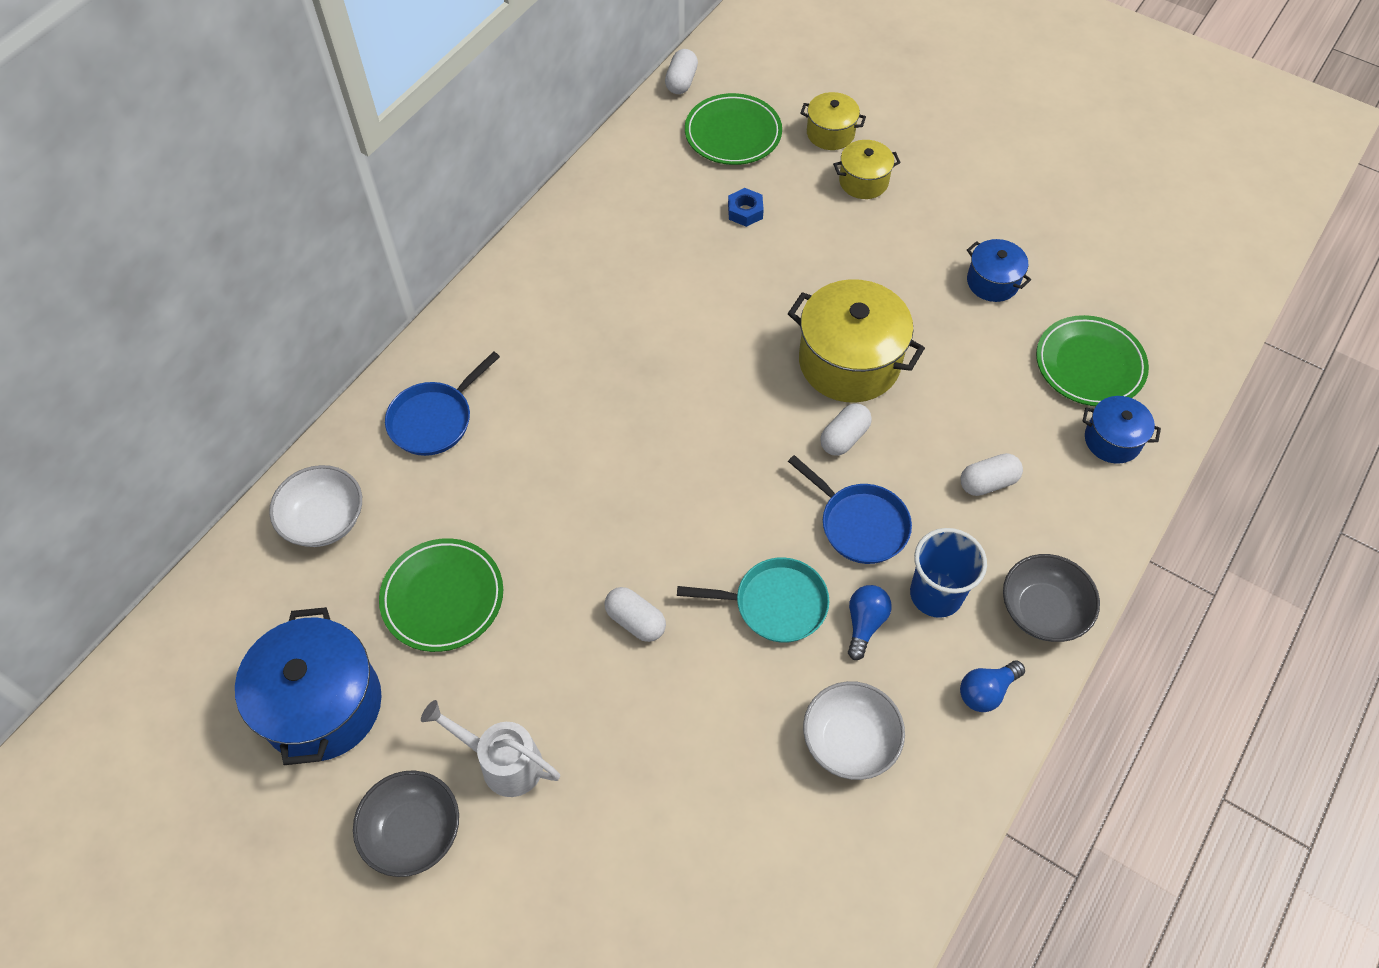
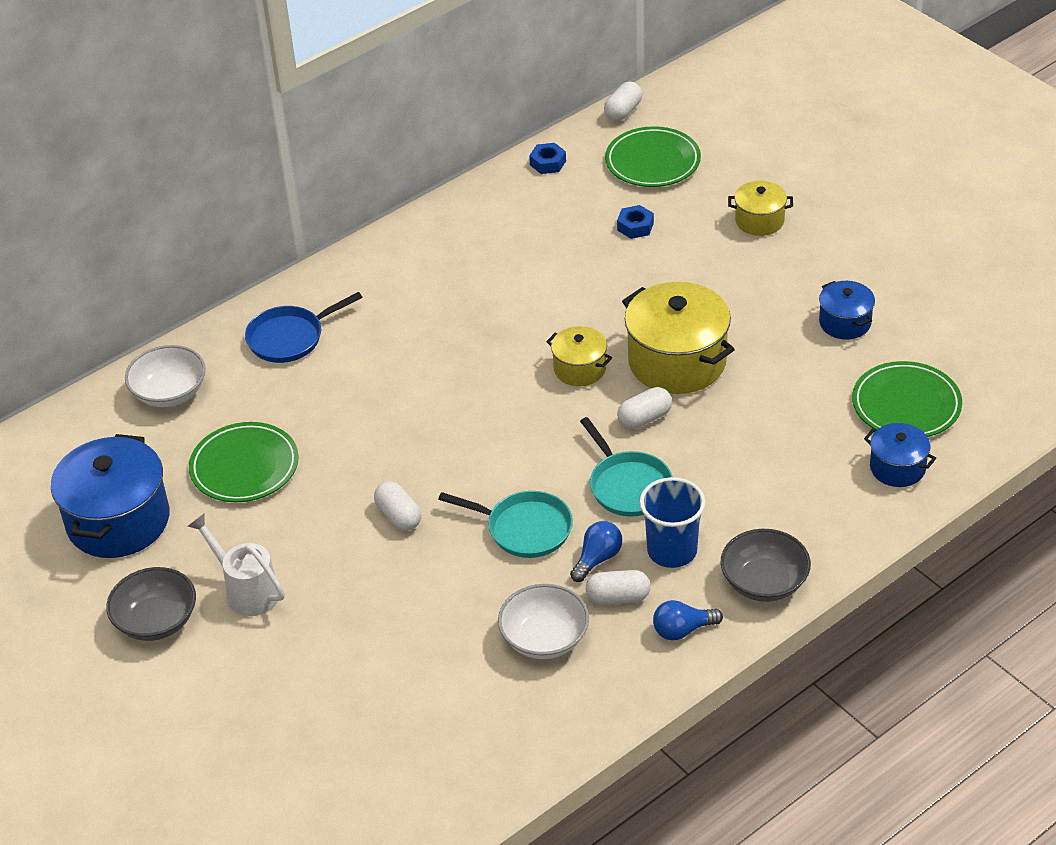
camera: 20 degrees right, 15 degrees down
(629, 154) = (548, 163): none -> blue nut
(830, 133) = (746, 176): yellow pot -> yellow pot (580, 369)
(860, 524) = (628, 486): blue pan -> turquoise pan
(988, 482) = (761, 477): white capsule -> white capsule (618, 597)

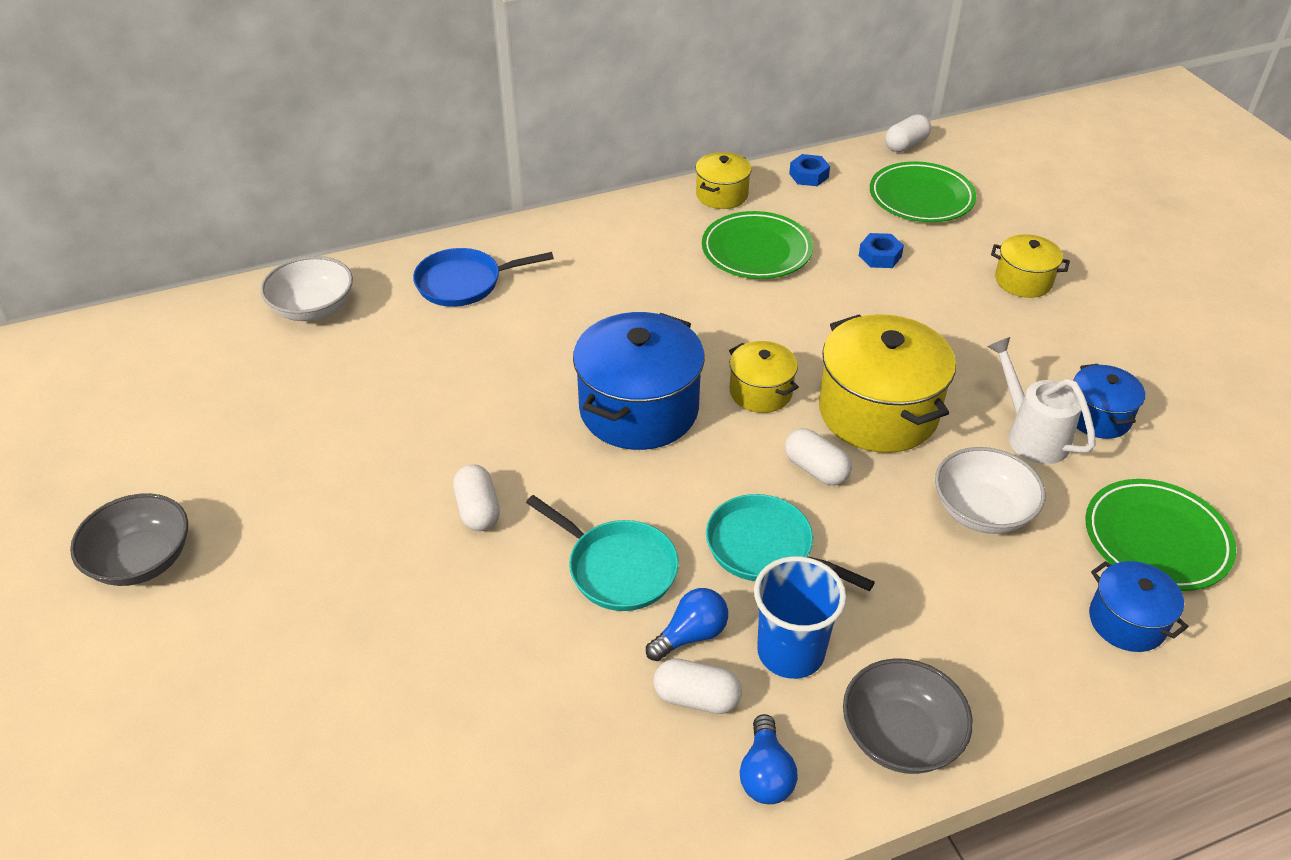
camera: 15 degrees right, 0 degrees up
(118, 521) = (177, 430): blue pot -> blue pot (639, 409)
(244, 467) = (342, 406): green plate -> green plate (756, 250)
(247, 590) = (261, 552): white watering can -> white watering can (1031, 435)
(478, 200) = (722, 195): none -> yellow pot
(544, 639) = (578, 728): white bowl -> white bowl (982, 511)
(628, 486) = (765, 548): turquoise pan -> turquoise pan turned 135 degrees clockwise
(644, 418) = (816, 469): white capsule -> white capsule turned 60 degrees clockwise
(682, 630) = (765, 774): blue light bulb -> blue light bulb turned 90 degrees counterclockwise

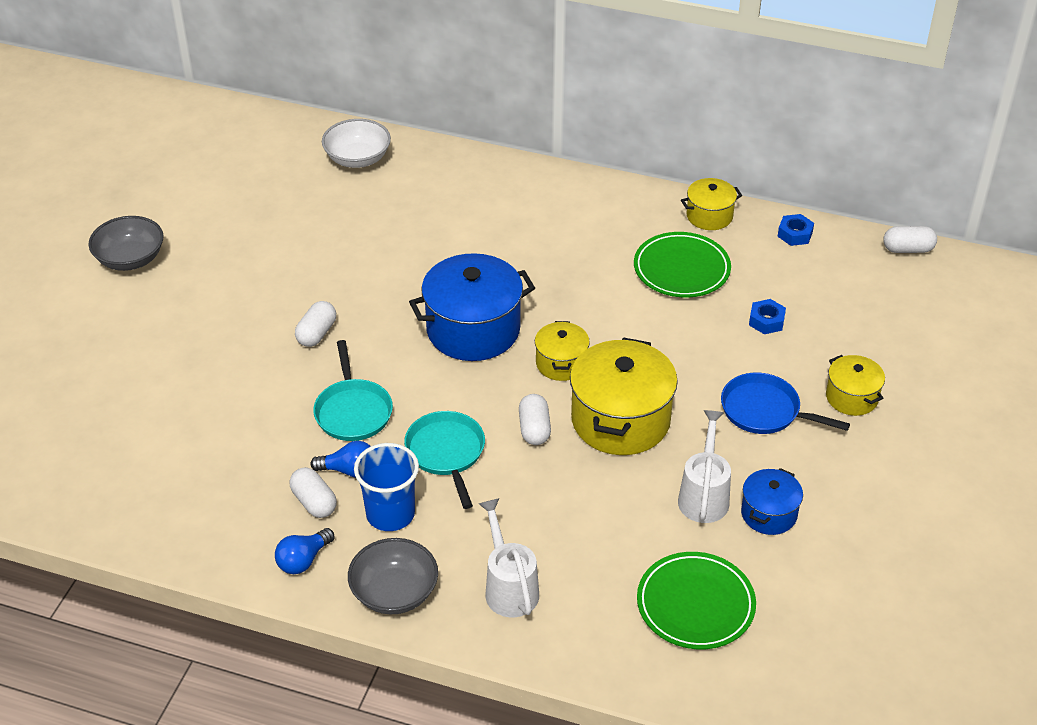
camera: 40 degrees right, 0 degrees up
(464, 283) = (463, 189): blue pan -> blue pan (765, 411)
(921, 197) = (861, 296): green plate -> none
(982, 511) = (605, 517): white bowl -> none
(994, 644) = (509, 587): none -> white watering can
(1127, 621) = (606, 631): blue pot -> none

